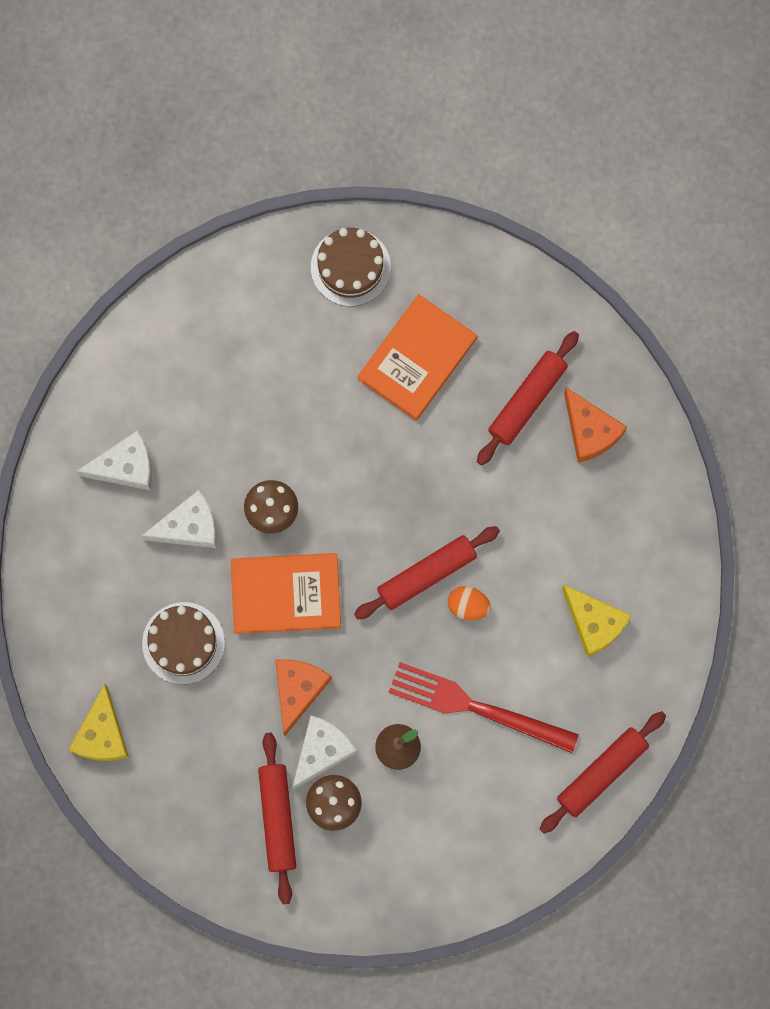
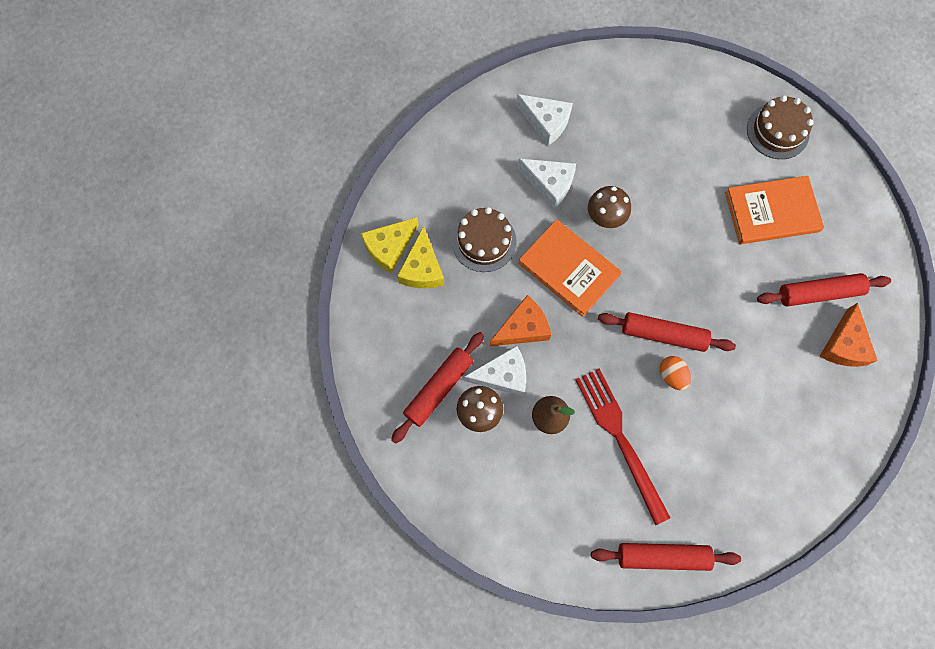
camera: 45 degrees right, 5 degrees down
(594, 623) = (742, 460): yellow cheese -> yellow cheese (422, 269)

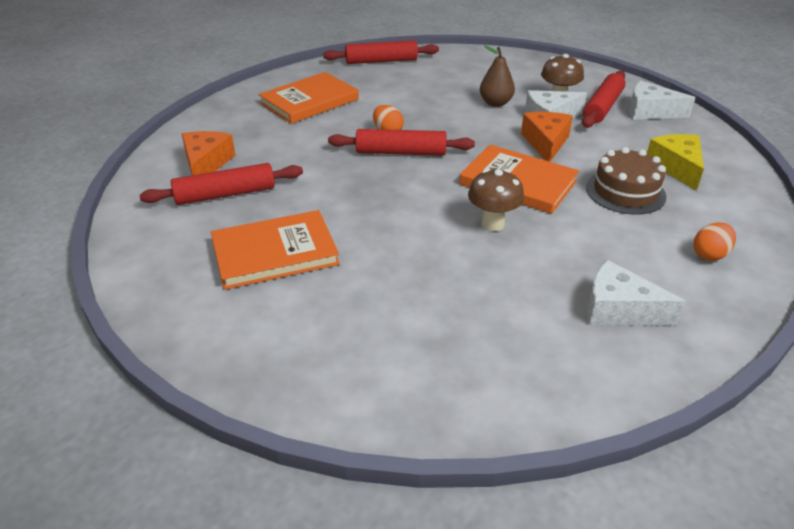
camera: 170 degrees right, 35 degrees down
(389, 247) = (725, 177): yellow cheese -> none
(459, 160) = (710, 255): none -> orange egg
(523, 328) = (546, 143): orange cheese -> orange cheese turned 135 degrees clockwise
(549, 184) = (577, 246): white cheese -> white cheese (650, 111)
(620, 440) = (428, 99): red fork -> none
(751, 457) = (309, 101): none -> orange book
(777, 131) = (255, 343): brown cake -> none

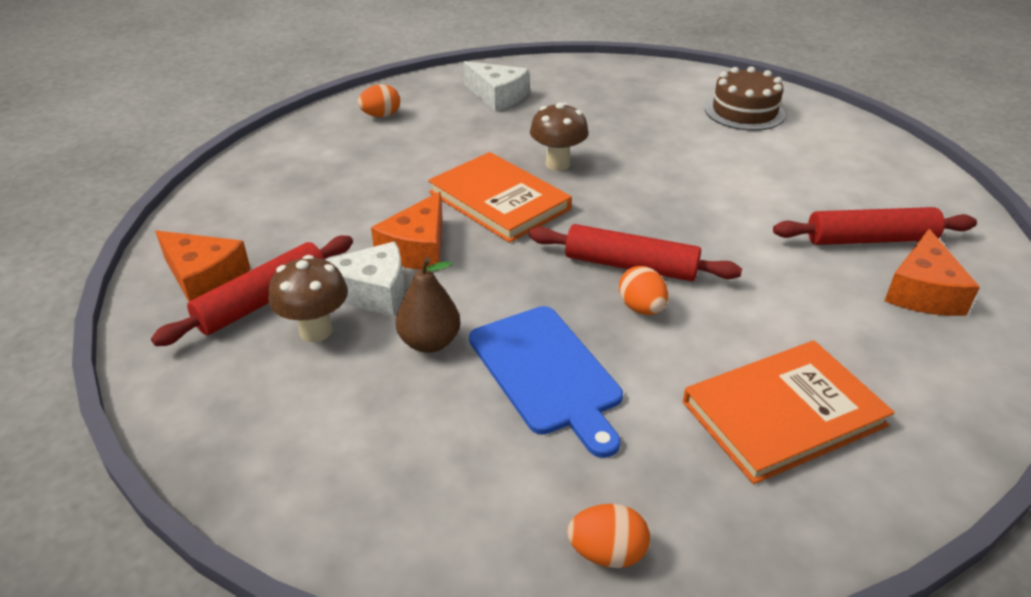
camera: 165 degrees left, 0 degrees up
(275, 253) = (788, 169): orange book -> none
(381, 61) = (607, 553): red rolling pin -> orange egg
(428, 100) = (546, 373): none -> blue cutting board
(625, 192) = (388, 174): brown cake -> brown cake (744, 111)
(650, 111) = (204, 278): white cheese -> orange cheese
(676, 167) = (295, 191): yellow cheese -> none

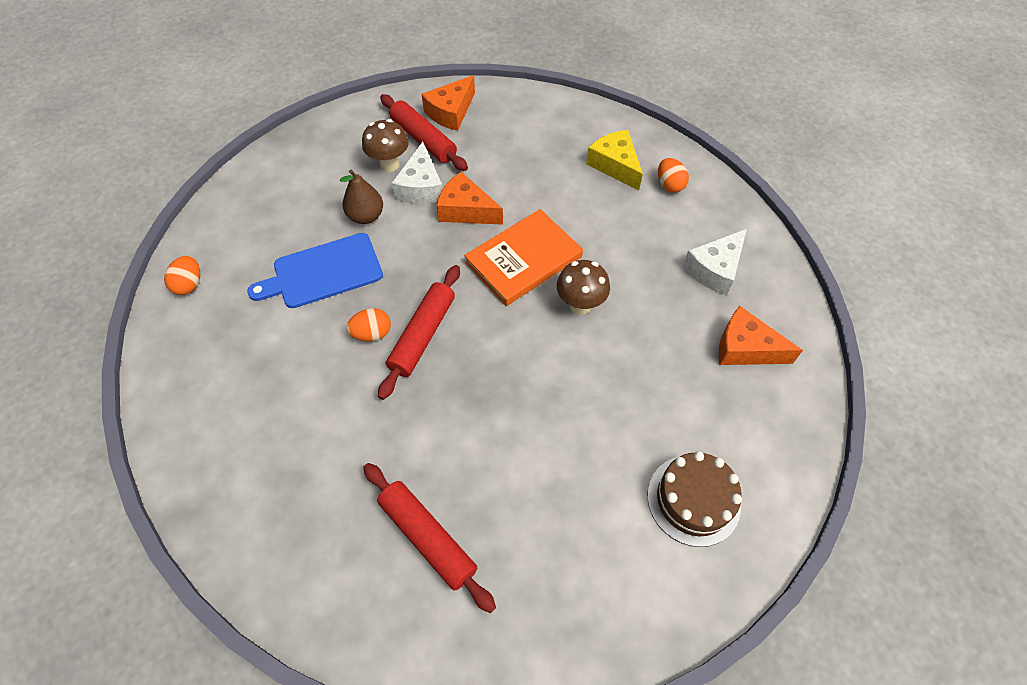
camera: 95 degrees right, 20 degrees up
(345, 146) = (615, 165): none -> yellow cheese
(783, 413) = (249, 394): orange book -> none
(870, 239) = (428, 537): red rolling pin -> red rolling pin turned 45 degrees counterclockwise
(922, 292) = (345, 550): orange cheese -> orange cheese (745, 348)

